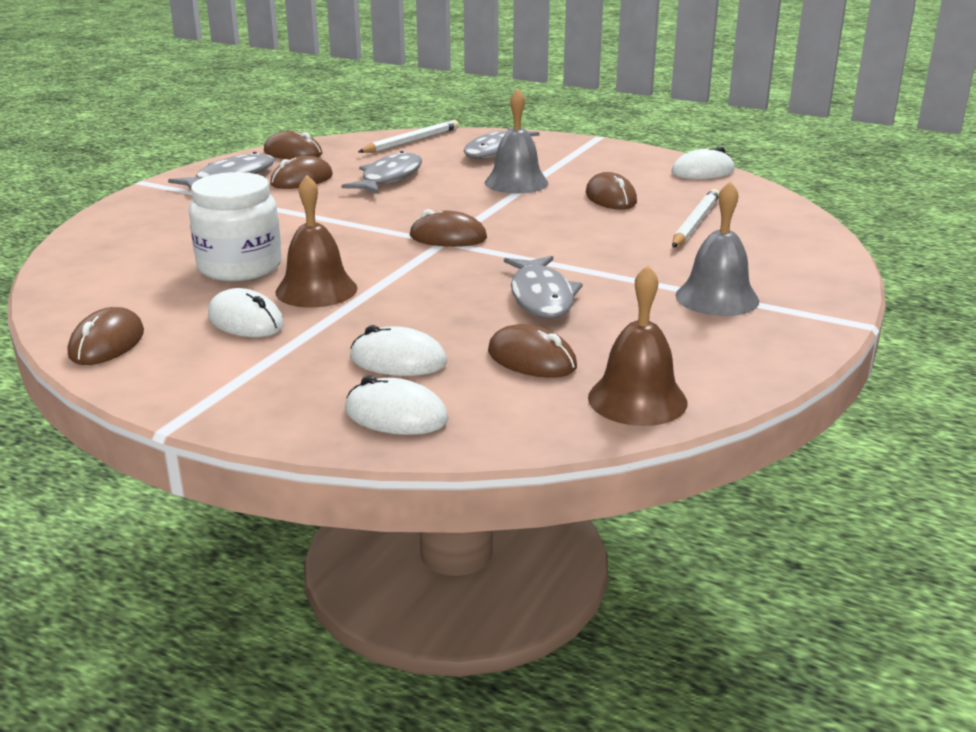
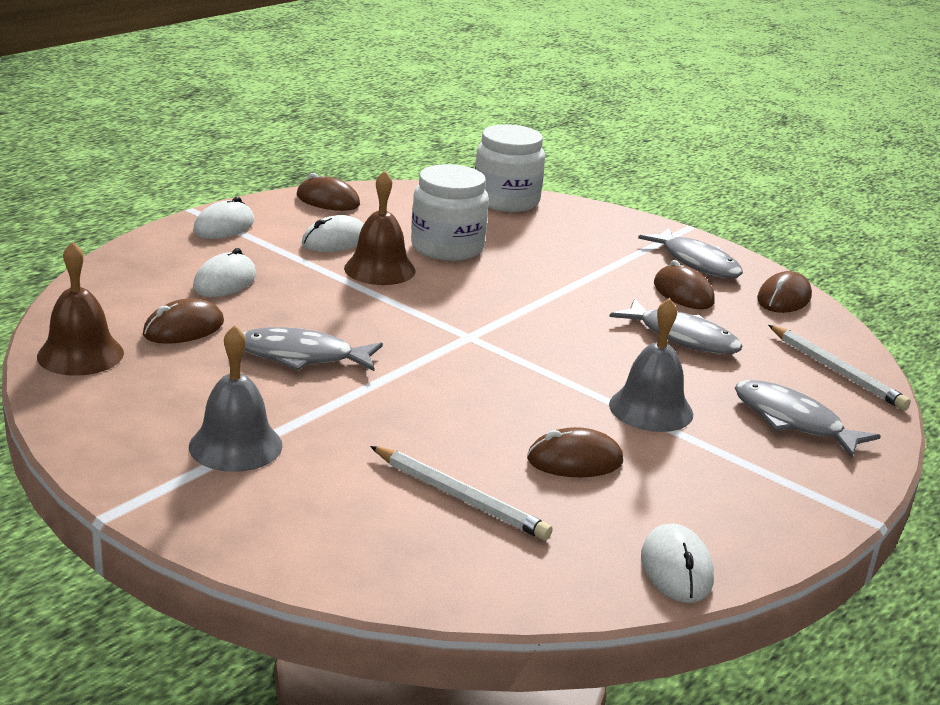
camera: 100 degrees right, 0 degrees up
(86, 253) = (506, 201): none -> white jar
(396, 415) = (143, 270): white mouse -> white mouse (224, 226)
(448, 237) = (478, 339): brown mouse -> none

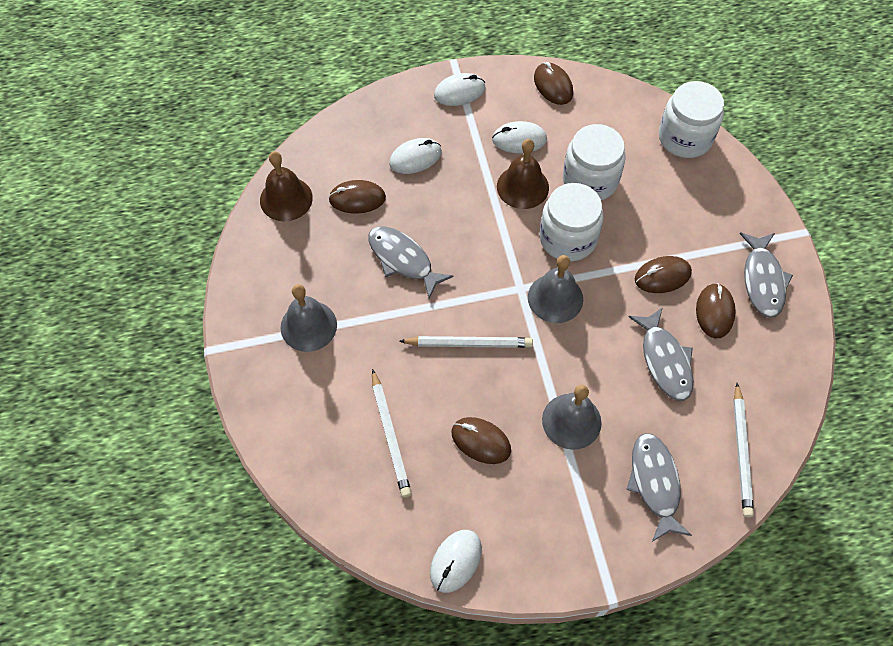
camera: 40 degrees right, 35 degrees up
(463, 392) = (469, 343): none -> white pencil
(474, 289) = (567, 238): none -> white jar
(516, 331) = (555, 298): none -> grey bell
(783, 298) = (788, 354): brown mouse -> brown mouse (662, 276)

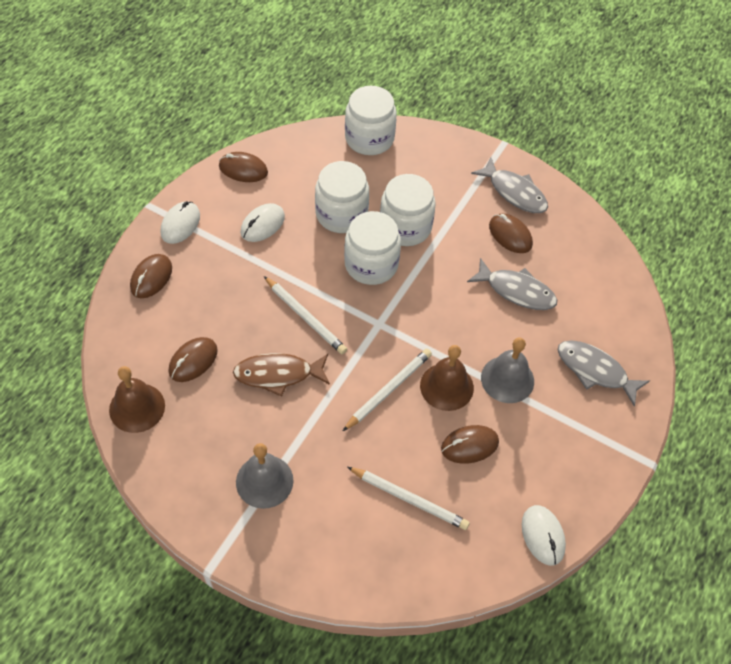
camera: 50 degrees left, 5 degrees down
(403, 260) = (278, 374): grey fish -> brown fish
(415, 158) = (202, 296): white mouse -> none
(522, 187) = (302, 255): brown bell -> brown bell (446, 386)
(555, 298) = (408, 310): grey bell -> none
(630, 232) = (405, 227): none -> white jar
(662, 276) = (456, 239): brown mouse -> brown mouse (151, 277)
(741, 452) = (618, 307): white pencil -> white pencil (305, 317)

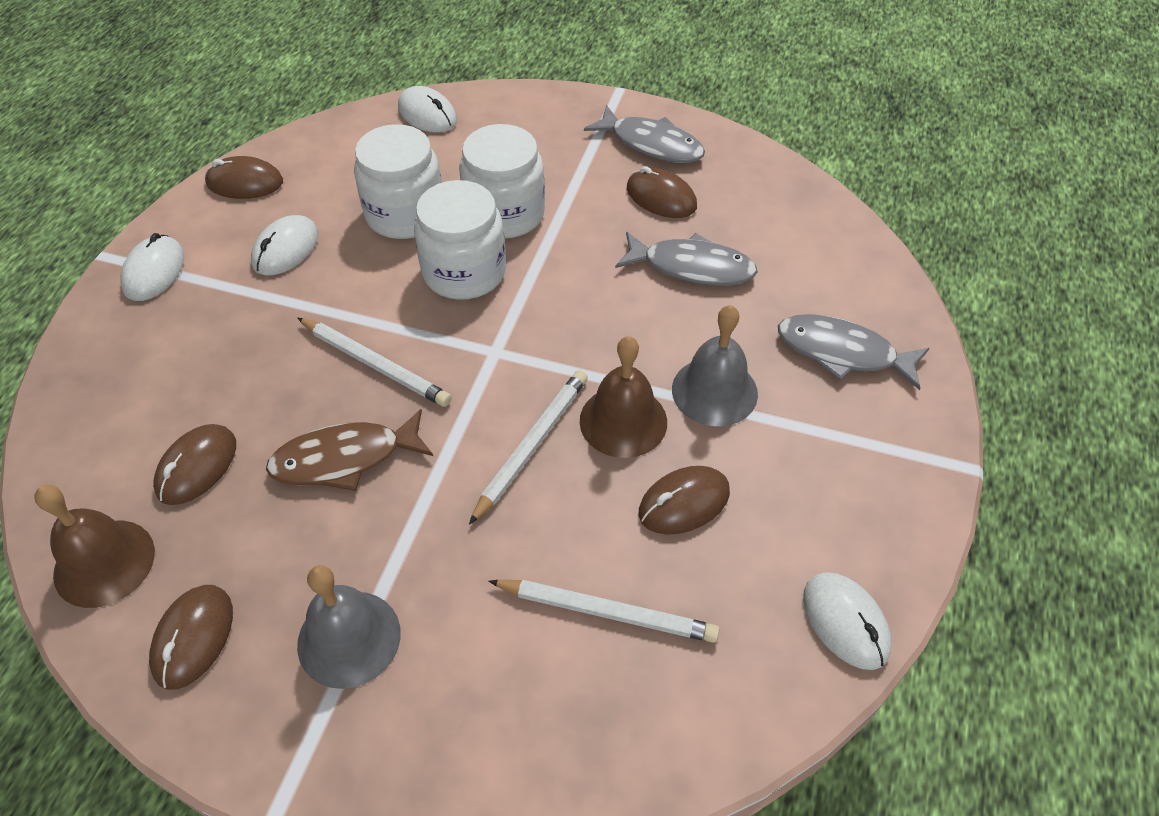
camera: 10 degrees left, 5 degrees down
(151, 277) = (113, 355): brown mouse -> brown mouse (193, 638)
(369, 138) = (427, 114): white jar -> white mouse

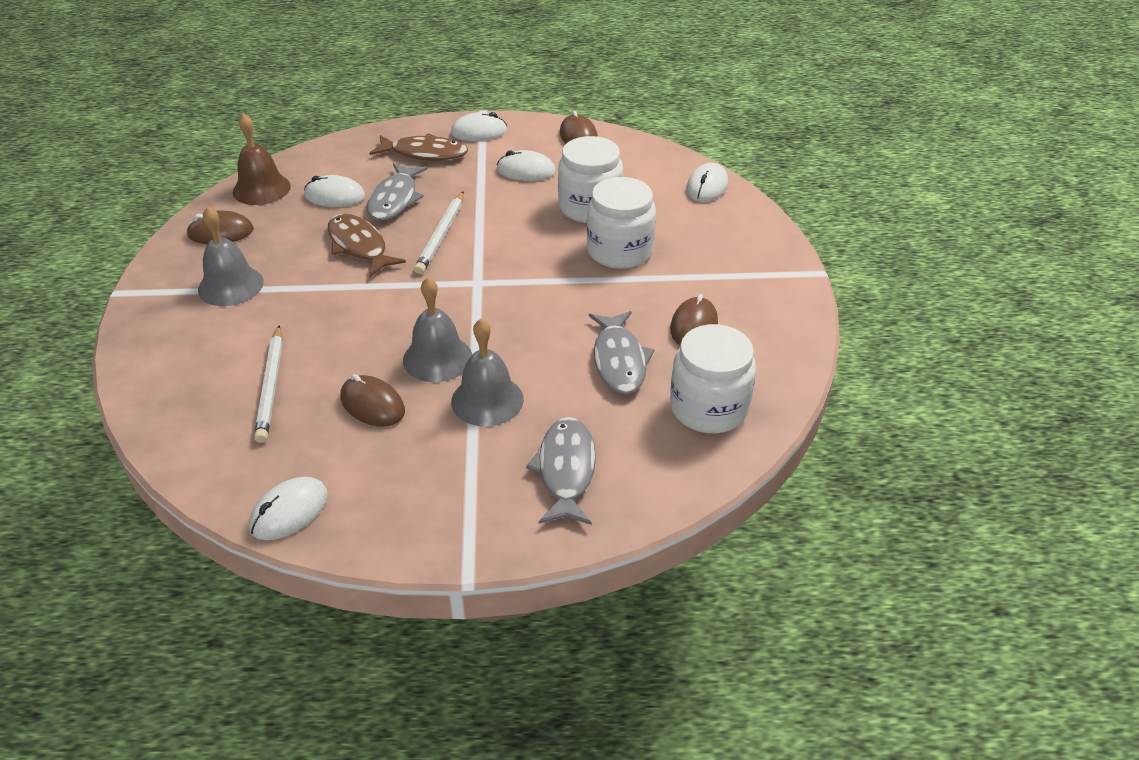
camera: 70 degrees right, 10 degrees down
(163, 341) = (424, 153): none -> brown fish
(197, 467) = (335, 196): brown mouse -> white mouse
(464, 272) = (547, 249): white jar -> white jar (708, 408)
(532, 445) = (398, 320): white pencil -> none
(623, 421) = (437, 358): brown bell -> grey bell
(651, 144) = (759, 306): grey fish -> grey fish (395, 200)

